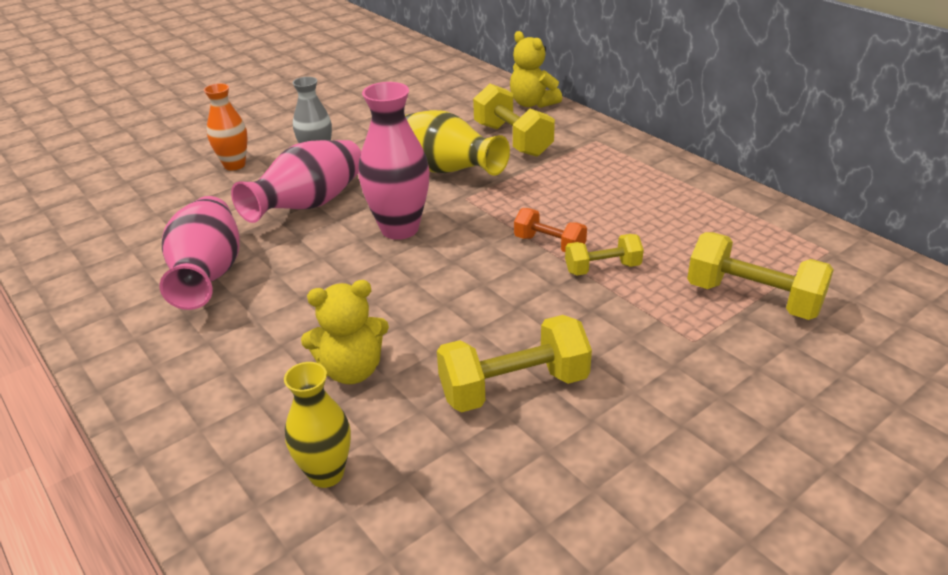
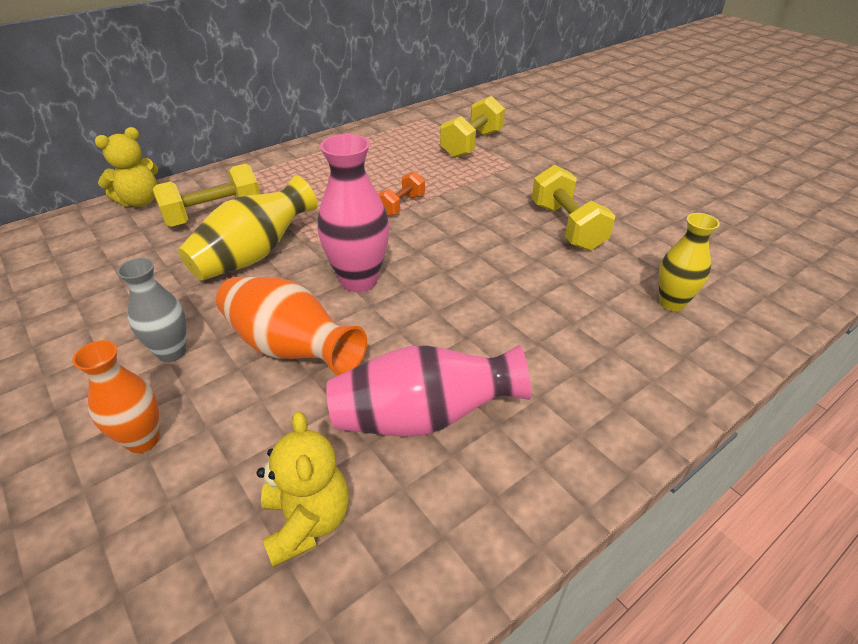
camera: 90 degrees left, 5 degrees up
(309, 205) = (290, 348): pink vase -> orange vase
(351, 370) = (563, 298): yellow teddy bear -> yellow teddy bear (307, 521)
(602, 268) = (435, 187): yellow dumbbell -> none

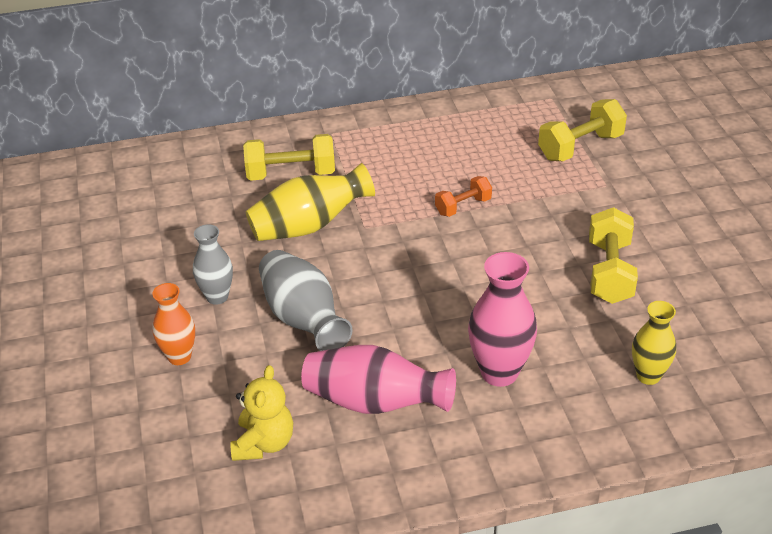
camera: 25 degrees right, 0 degrees up
(140, 201) = (234, 142): yellow teddy bear -> none
(290, 348) = (303, 319): orange vase -> grey vase
(359, 280) = (385, 275): pink vase -> pink vase (499, 372)

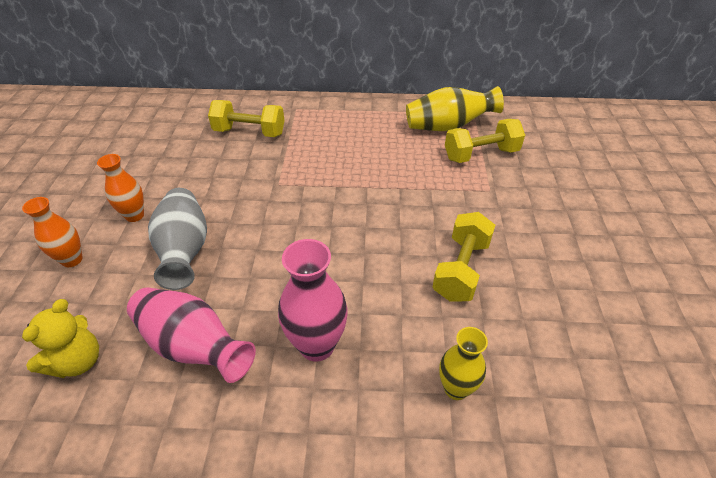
camera: 15 degrees right, 5 degrees up
(217, 297) = (134, 215): grey vase -> orange vase
(309, 226) = (238, 174): yellow vase -> yellow vase (448, 126)
(463, 206) = (363, 183): orange dumbbell -> none

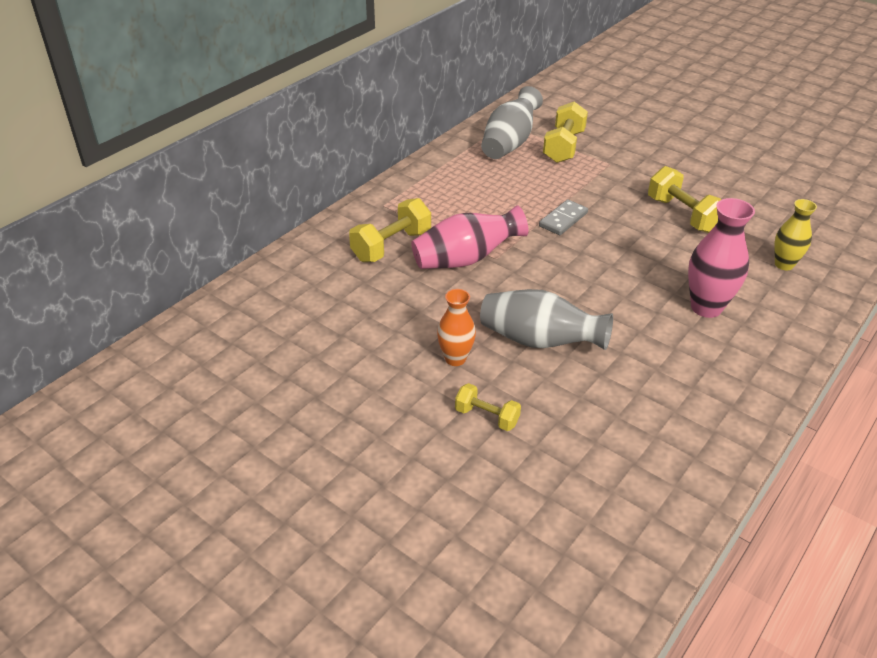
camera: 55 degrees left, 5 degrees down
(72, 260) = (486, 417): orange vase -> yellow dumbbell
(78, 361) = (630, 440): yellow teddy bear -> none
(193, 346) = (661, 369): pink vase -> pink vase (466, 259)
(369, 197) = (563, 219): none -> grey domino
(448, 126) = (509, 143): yellow vase -> grey vase

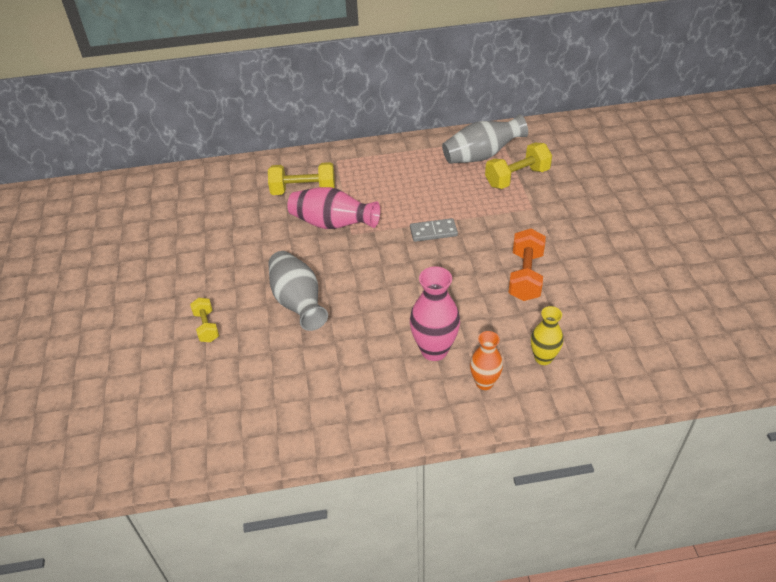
camera: 45 degrees right, 5 degrees up
(455, 358) = (239, 282): orange vase -> orange vase (484, 382)
(682, 215) = (525, 276): yellow dumbbell -> orange dumbbell

